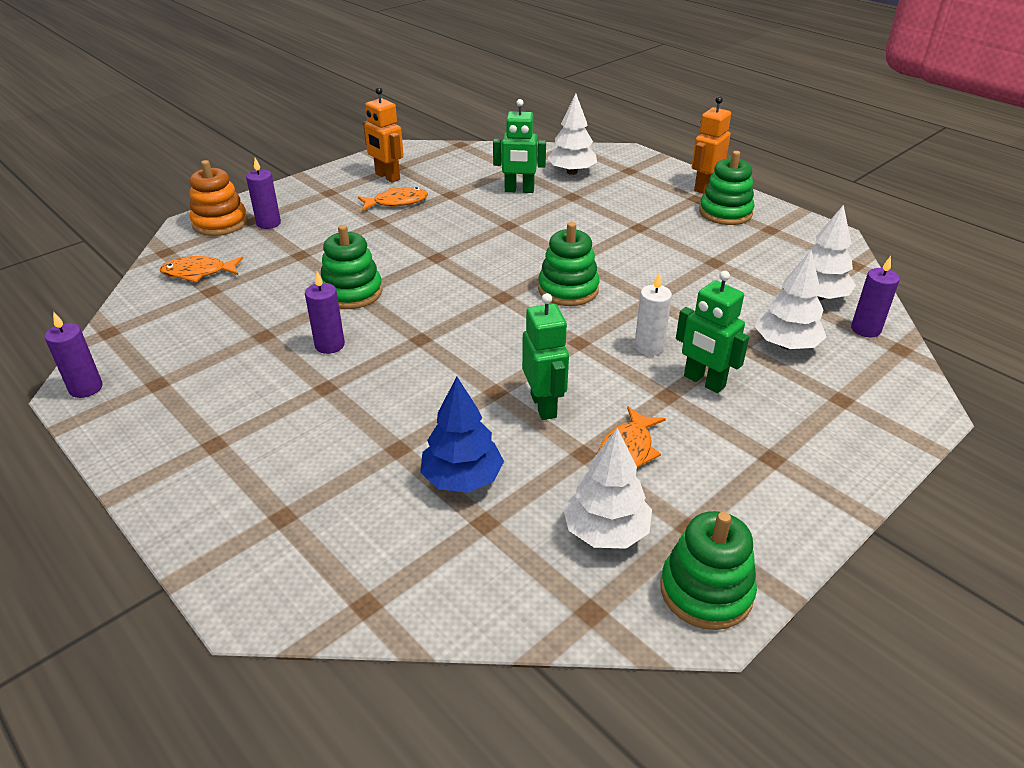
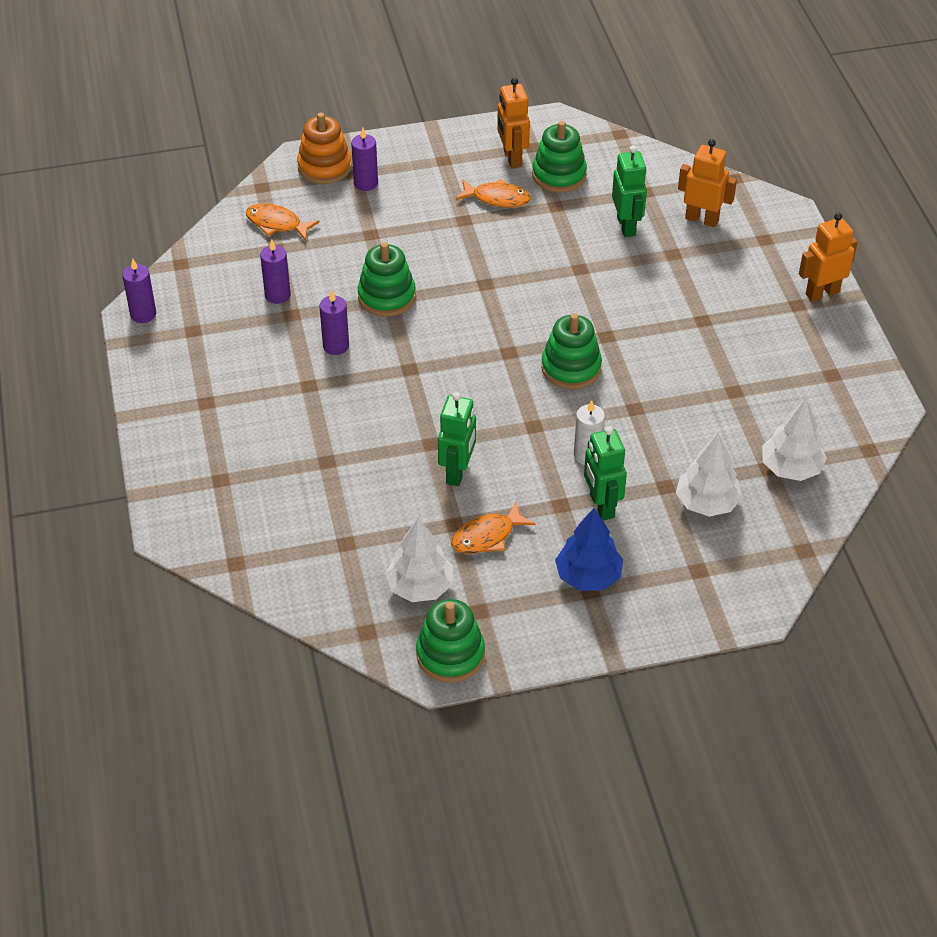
camera: 30 degrees right, 10 degrees up
(462, 479) = (354, 505): blue tree -> blue tree (588, 576)
(519, 190) = (626, 226): green robot -> green robot turned 135 degrees counterclockwise
(572, 172) = (702, 219): white tree -> orange robot
(725, 213) = (808, 336): green stacking toy -> green stacking toy (559, 175)
(865, 329) = (796, 519): purple candle -> purple candle (277, 295)

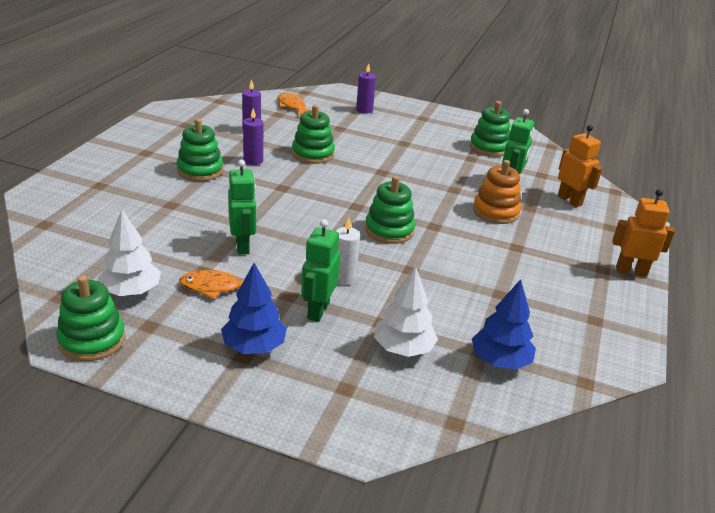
camera: 30 degrees right, 15 degrees down
(143, 314) = (170, 110): purple candle -> none
(298, 394) = (200, 170): none -> green stacking toy
(324, 167) = (349, 97): orange stacking toy -> orange stacking toy (495, 212)
(457, 472) = (243, 246): green robot -> green robot turned 60 degrees counterclockwise
(497, 198) = (436, 142): orange fish -> none
(512, 158) = (467, 131): orange robot -> none
(791, 468) = (500, 361): white tree -> blue tree

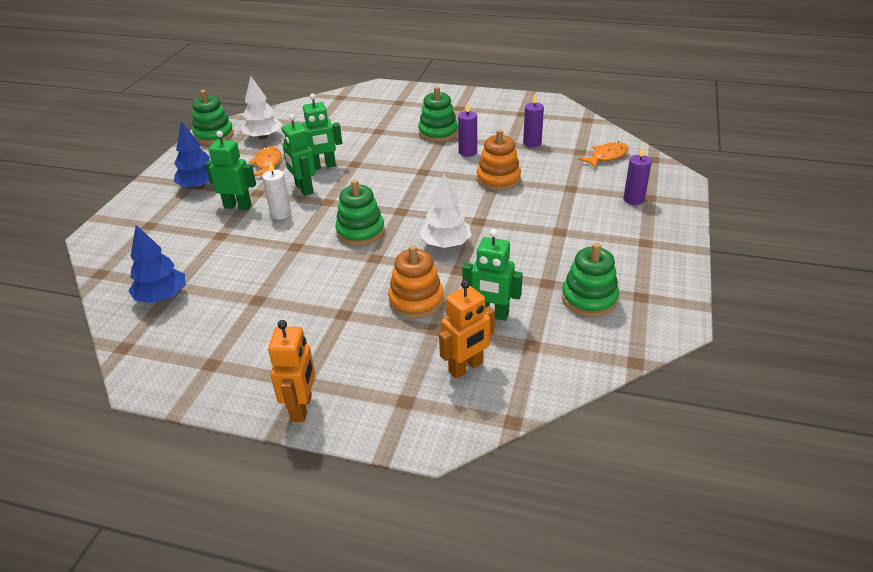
camera: 90 degrees right, 5 degrees up
(292, 261) = (304, 189): none -> green robot
(313, 154) = (498, 179): green stacking toy -> orange stacking toy
(403, 348) = (187, 247): white tree -> white tree (446, 244)

